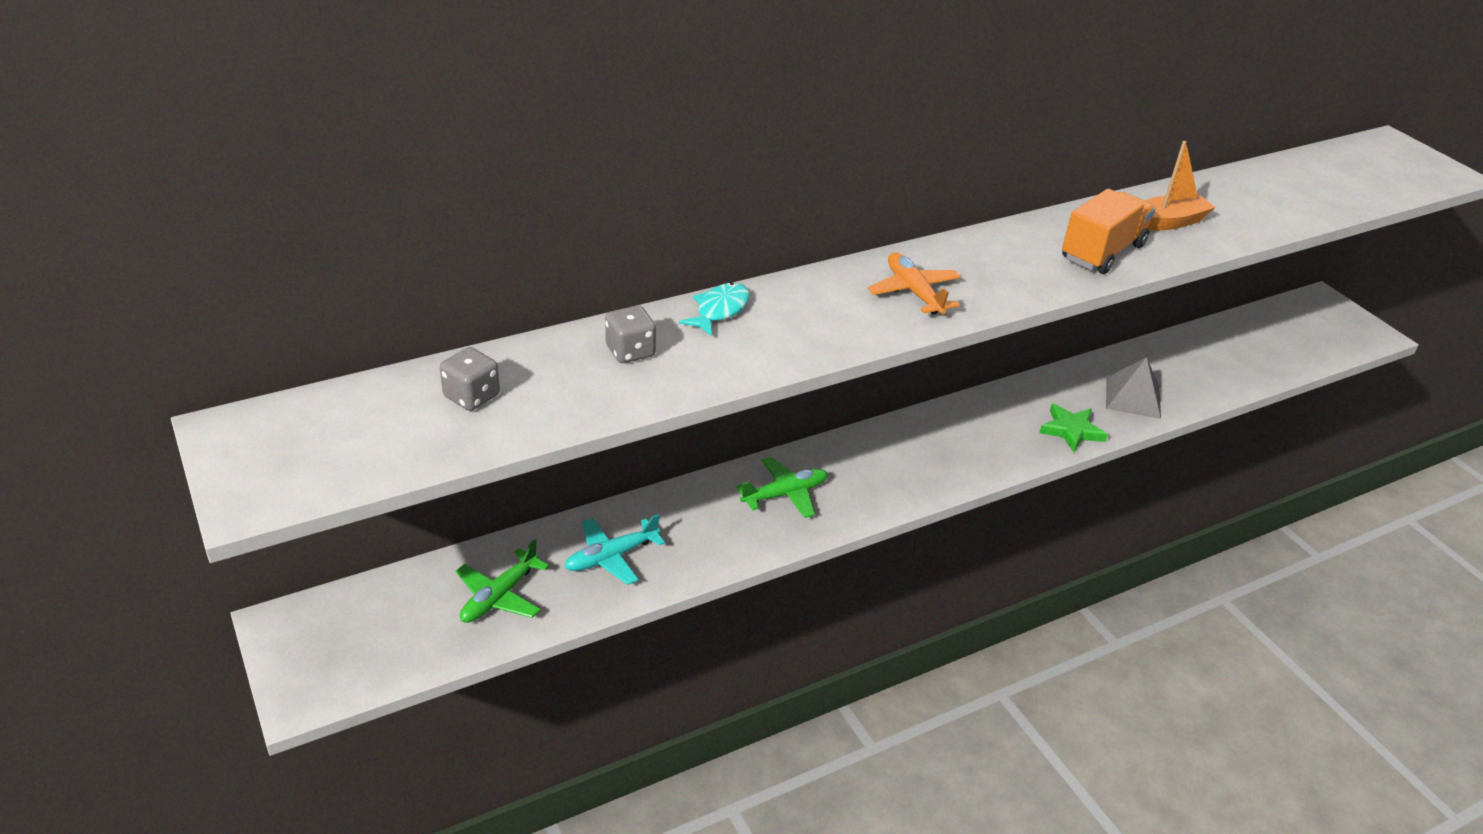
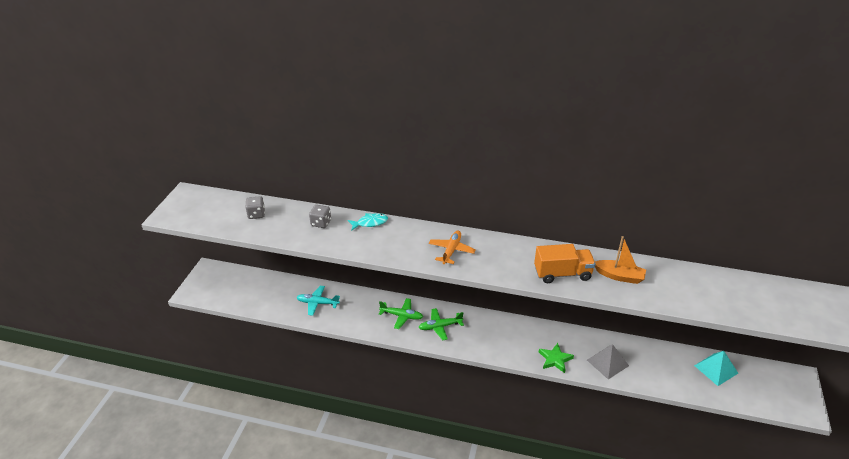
camera: 45 degrees right, 0 degrees up
(499, 596) = (271, 295): green plane -> green plane (440, 326)
(1244, 337) = (716, 369): none -> turquoise pyramid

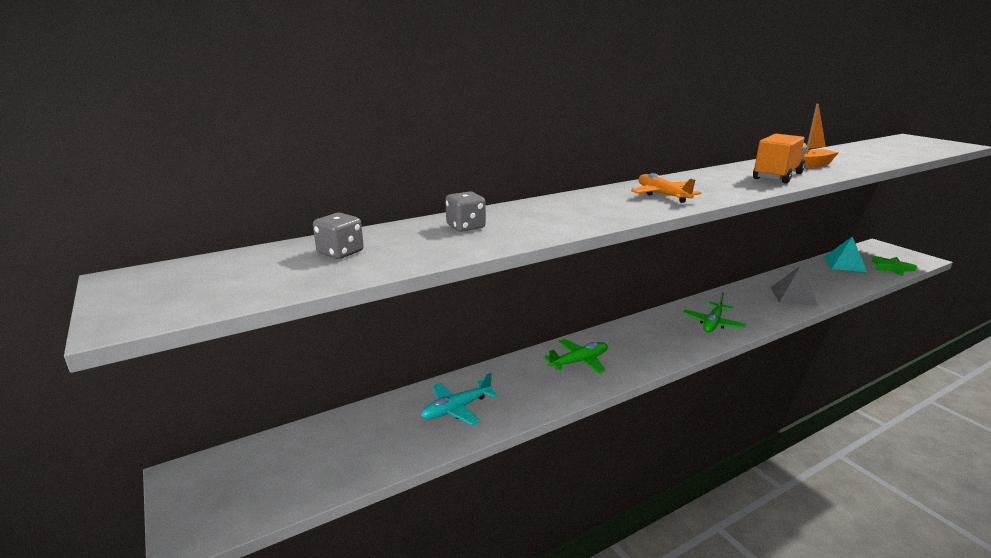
camera: 45 degrees left, 15 degrees down
(370, 223) = (527, 207): turquoise fish -> none
(440, 326) = (632, 348): green plane -> green plane (712, 323)
(555, 359) = (763, 315): green star -> green star (891, 268)

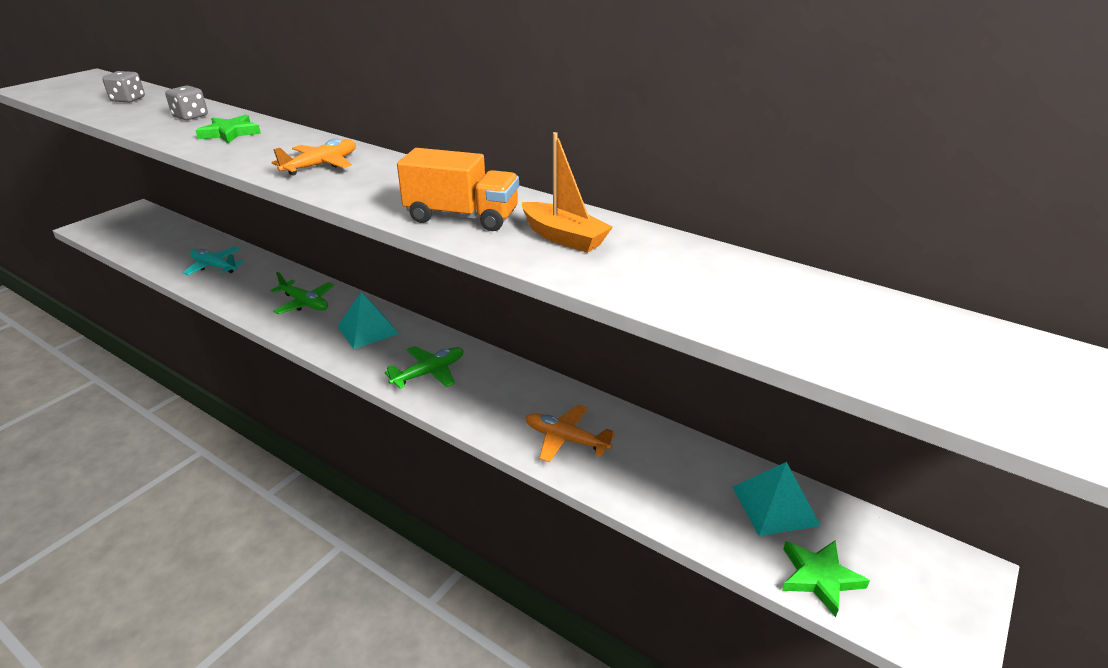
camera: 65 degrees right, 10 degrees up
(546, 215) = (230, 133): none -> green star
(641, 338) = (368, 330): none -> turquoise pyramid
(712, 323) = (429, 373): green plane -> green plane turned 135 degrees clockwise
(793, 296) = (566, 439): grey pyramid -> orange plane

